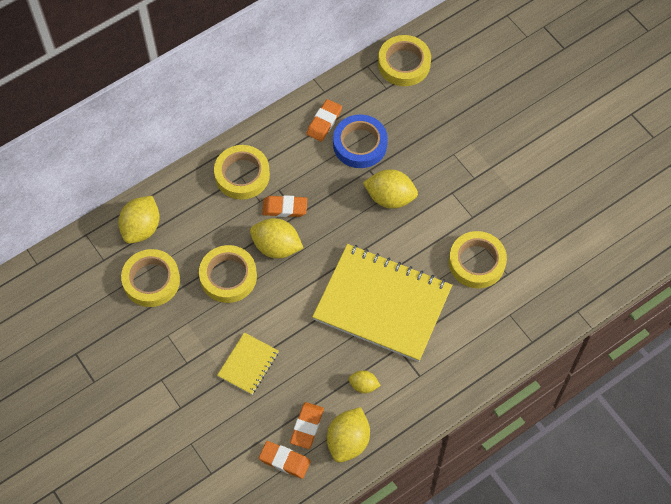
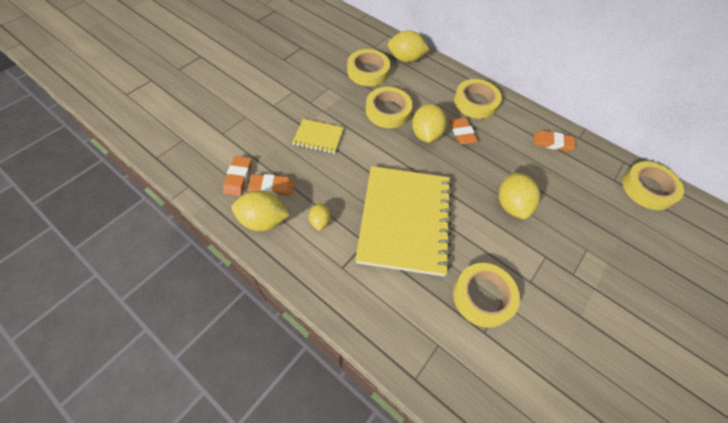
camera: 70 degrees right, 5 degrees down
(360, 144) = (548, 171): blue tape -> none

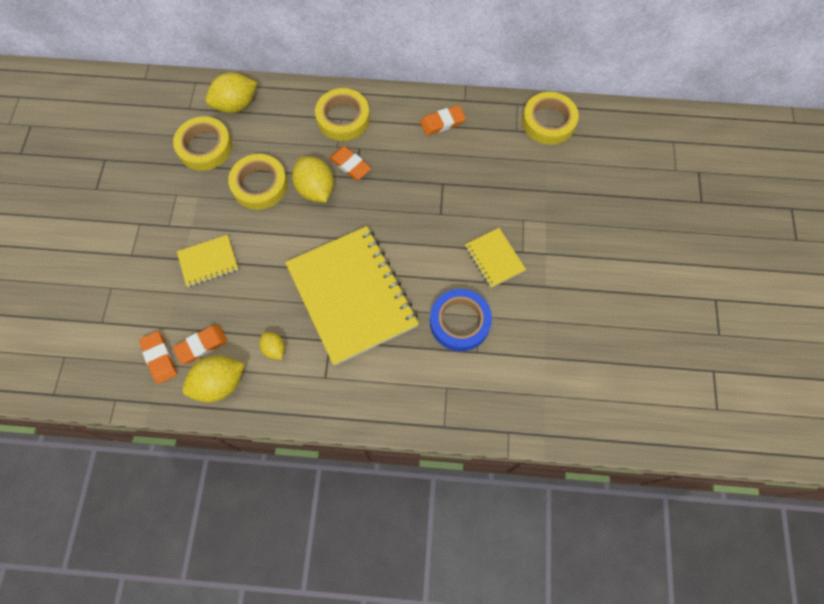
camera: 30 degrees left, 10 degrees up
(483, 296) = (460, 322): yellow tape -> blue tape
(511, 205) = (438, 217): yellow lemon -> none
(544, 264) = (494, 258): none -> yellow notebook

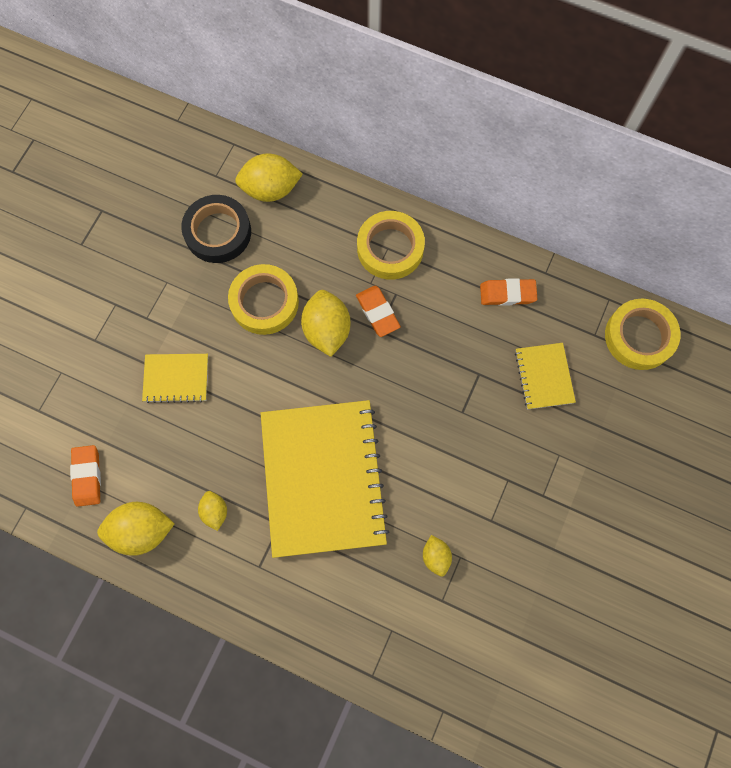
camera: 20 degrees right, 5 degrees up
(202, 345) = (137, 478): orange eraser -> none
(205, 147) = (218, 232): yellow tape -> black tape
(460, 322) = (436, 556): blue tape -> yellow lemon
(494, 258) = (506, 492): yellow notebook -> yellow notebook (544, 376)

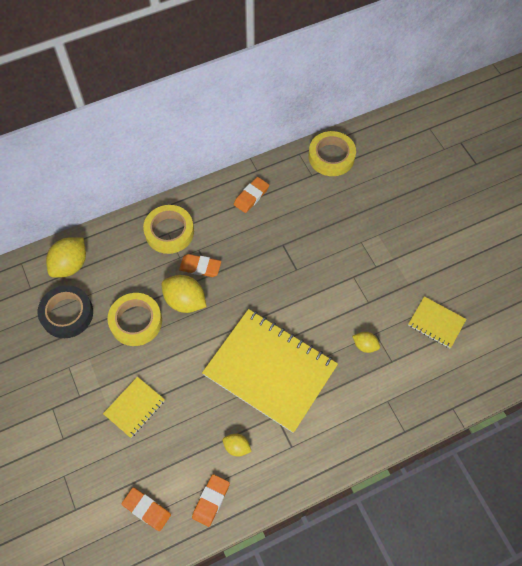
camera: 50 degrees left, 10 degrees down
(142, 530) = (211, 500): yellow lemon -> orange eraser
(544, 376) = (312, 215): yellow notebook -> yellow notebook (436, 323)

